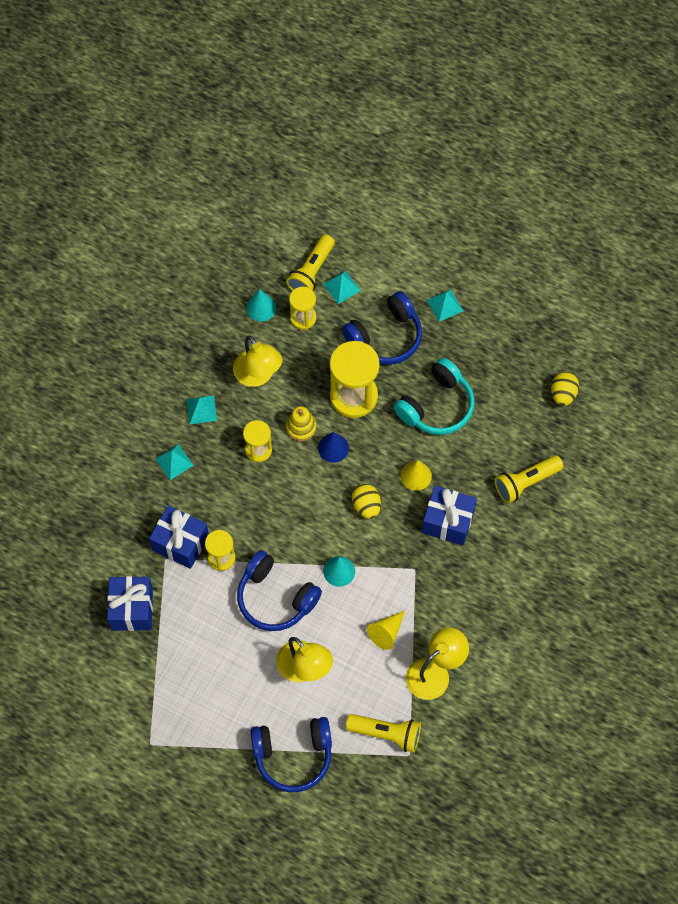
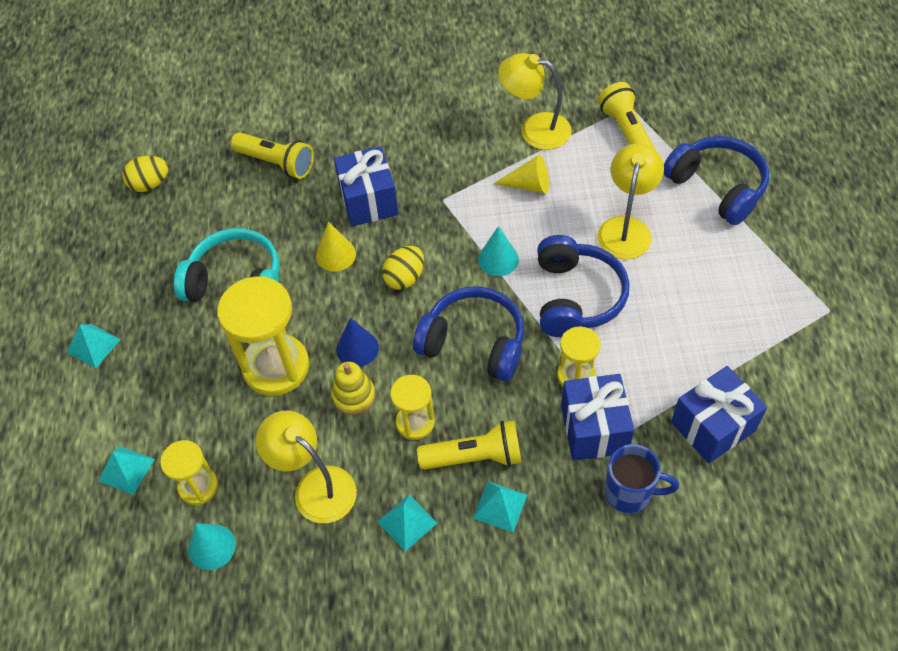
camera: 120 degrees left, 10 degrees down
(129, 534) = (630, 493): none -> blue mug
(258, 376) = (315, 486): yellow lamp -> yellow lamp turned 75 degrees counterclockwise
(311, 272) = (121, 519): yellow flashlight -> yellow flashlight (475, 457)
(385, 337) = (173, 380): blue headphones -> blue headphones (474, 343)

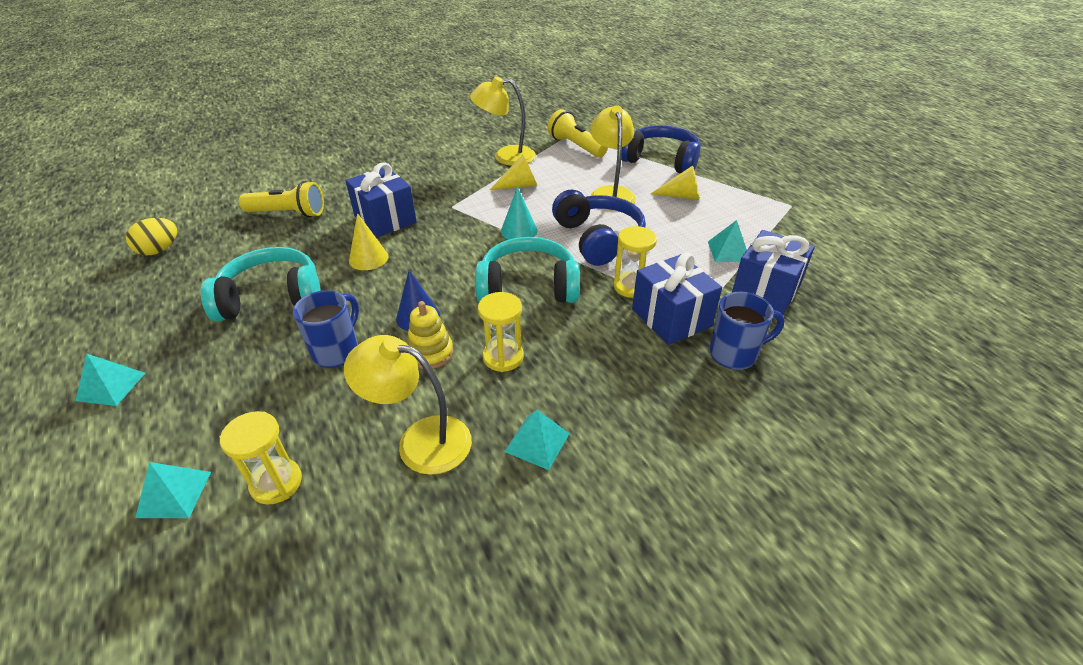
camera: 25 degrees left, 15 degrees down
(211, 547) = (311, 542): turquoise cone -> none
(276, 367) = (337, 351): yellow hourglass -> blue mug
(405, 278) = (441, 259): yellow egg -> none
(474, 343) = (528, 287): blue headphones -> turquoise headphones
(475, 457) = (576, 367): yellow flashlight -> none
(500, 506) = (624, 399): turquoise pyramid -> turquoise pyramid (728, 251)
(706, 256) = (681, 196): none -> yellow cone

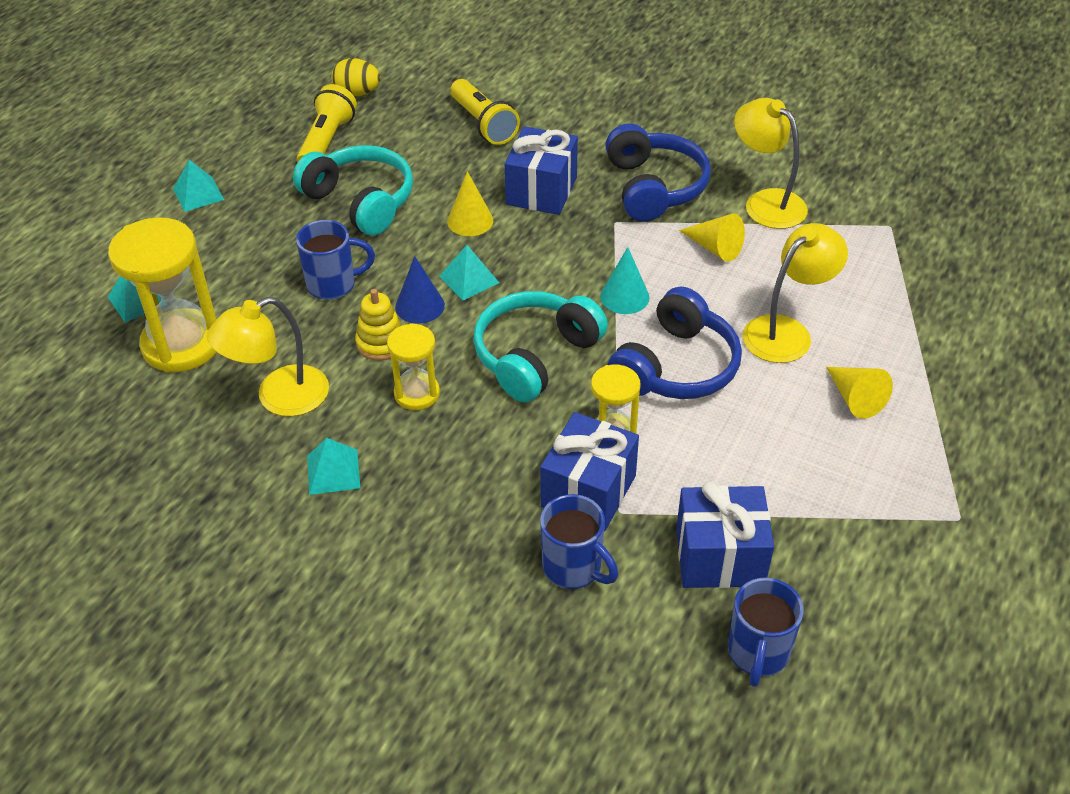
camera: 55 degrees right, 5 degrees up
(276, 483) = (182, 344): yellow hourglass -> yellow hourglass, size x1.80
(420, 440) = (279, 397): yellow lamp -> yellow lamp turned 105 degrees counterclockwise
(528, 287) = (535, 355): turquoise headphones -> turquoise headphones turned 105 degrees counterclockwise
(576, 146) = (865, 246): yellow flashlight -> yellow flashlight (327, 141)
(661, 160) = (926, 341): blue headphones -> blue headphones (654, 187)
(728, 251) = (771, 492): turquoise pyramid -> turquoise pyramid (469, 279)
(852, 310) = (757, 654): none -> blue mug

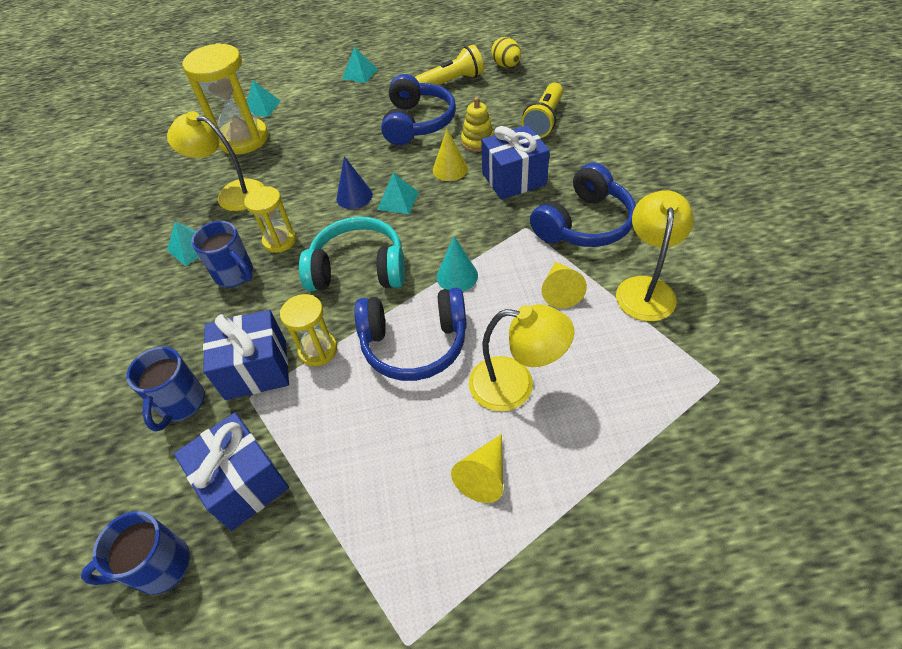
camera: 55 degrees right, 5 degrees up
(333, 285) = (338, 156): blue mug -> blue mug (235, 275)
(361, 201) = (417, 123): turquoise headphones -> blue headphones
(381, 343) = (308, 201): yellow stacking toy -> yellow stacking toy (477, 141)

